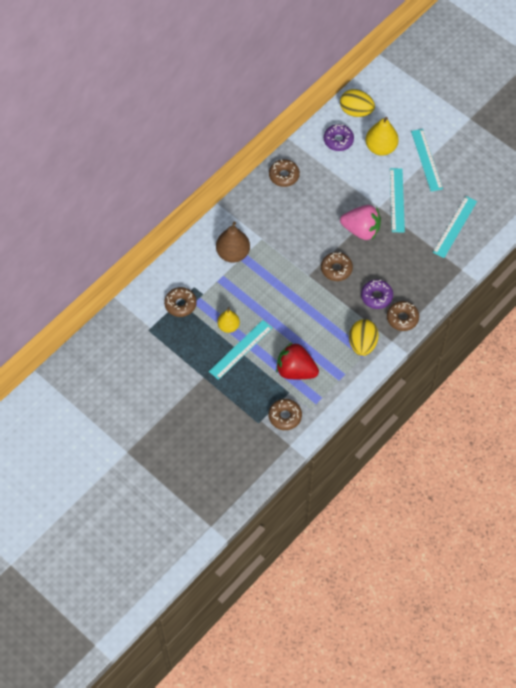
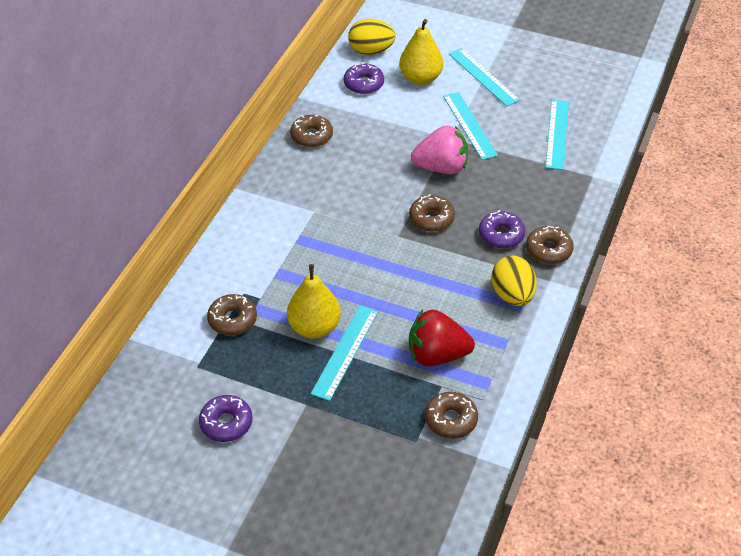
camera: 20 degrees left, 15 degrees down
(152, 374) = (226, 423): none -> purple donut
(228, 326) = (314, 327): yellow pear -> yellow pear, size x1.57
(233, 253) = (282, 238): brown pear -> none

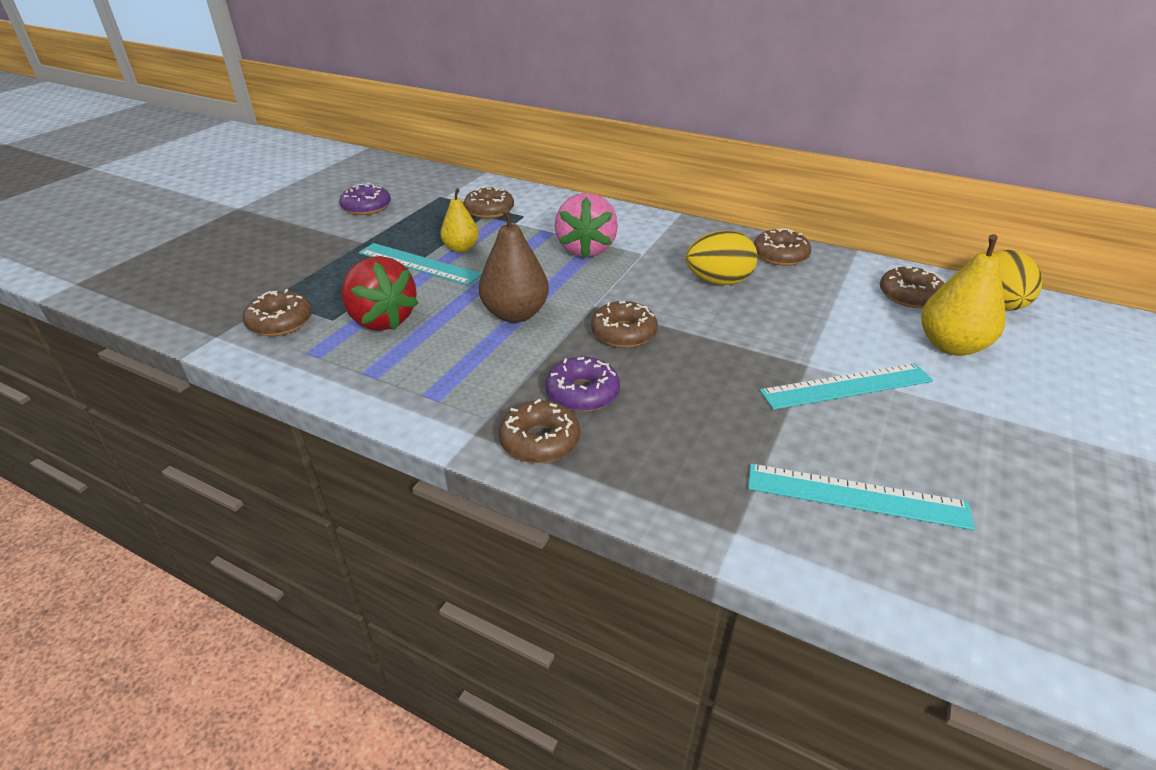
camera: 95 degrees right, 10 degrees down
(314, 327) = (461, 249): yellow pear -> yellow pear, size x0.64
(363, 84) = (909, 296): purple donut -> brown donut
(416, 277) = (515, 314): none -> brown pear
(437, 355) = (382, 320): red strawberry -> red strawberry turned 135 degrees clockwise
(441, 168) = (733, 350): pink strawberry -> pink strawberry (586, 249)
(483, 77) = (996, 415): turquoise ruler -> none
(512, 295) = (456, 391): yellow egg -> yellow egg (718, 281)

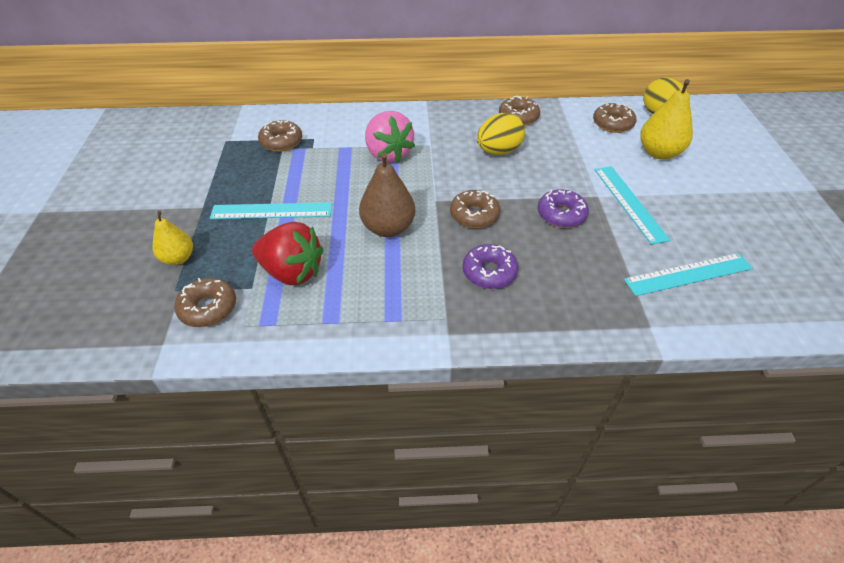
camera: 30 degrees left, 10 degrees up
(366, 207) = (170, 171): purple donut -> purple donut (561, 214)
(461, 249) = (293, 185): yellow pear -> yellow pear (178, 258)
(540, 441) = (495, 319): brown donut -> none
(846, 386) = (629, 203): turquoise ruler -> turquoise ruler turned 60 degrees counterclockwise

